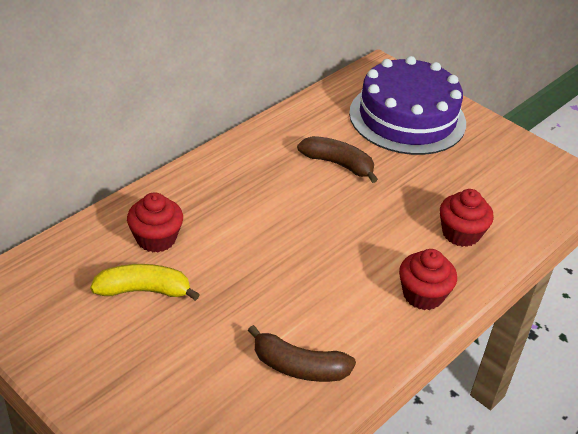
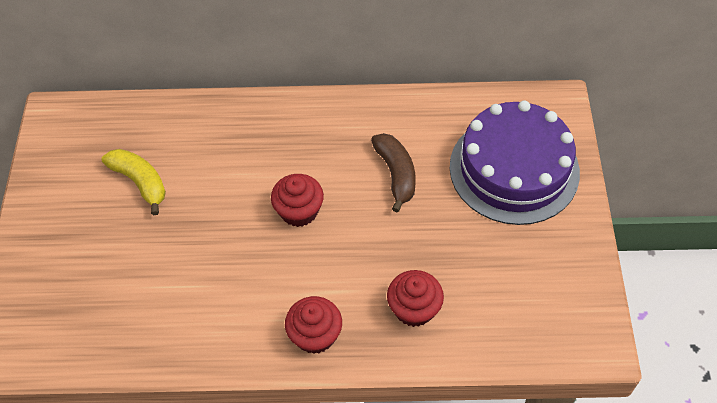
camera: 50 degrees right, 15 degrees up
(156, 239) = (192, 146): red cupcake -> red cupcake (299, 211)
(299, 367) = (164, 317): brown banana -> none

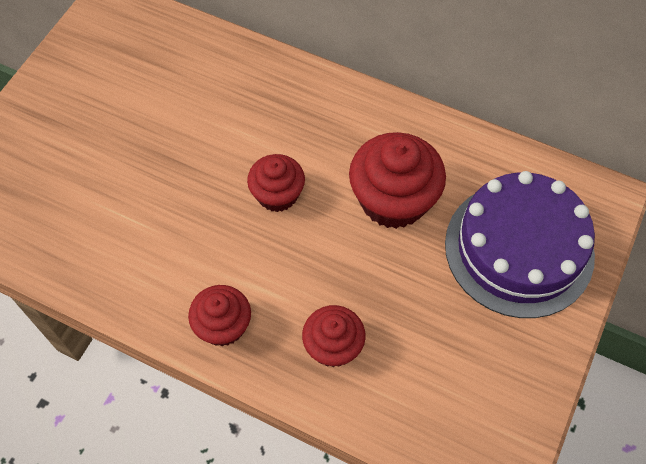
camera: 25 degrees right, 5 degrees up
(140, 182) = (147, 100): yellow banana -> none
(396, 174) = (393, 200): brown banana -> red cupcake

